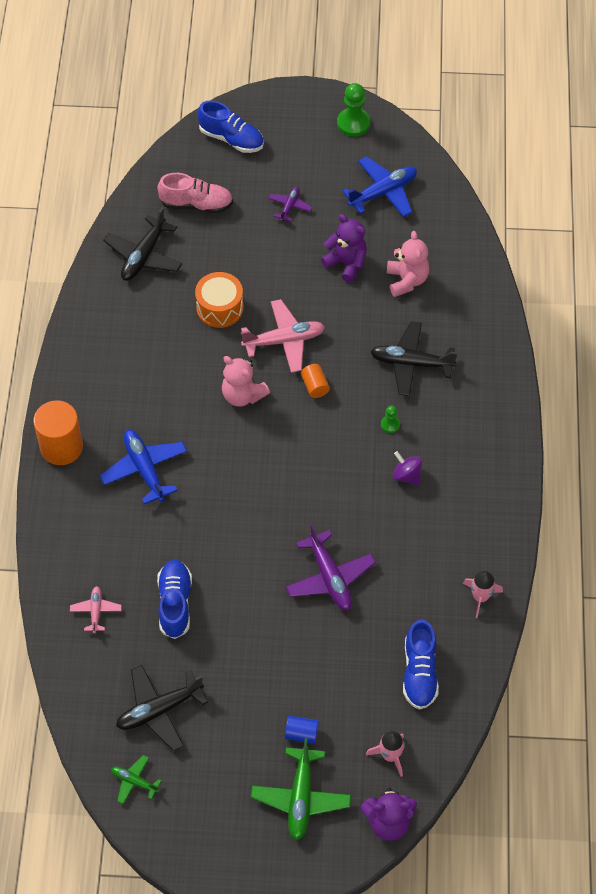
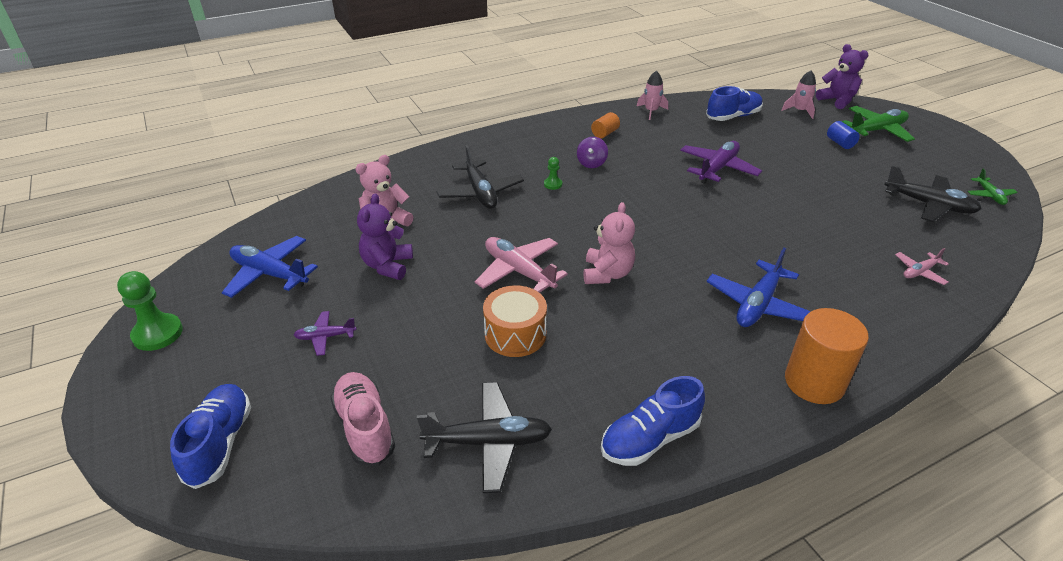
camera: 120 degrees left, 20 degrees down
(175, 603) = (845, 231): blue shoe -> blue shoe (650, 439)
(315, 386) = (553, 234): orange cylinder -> orange cylinder (605, 133)

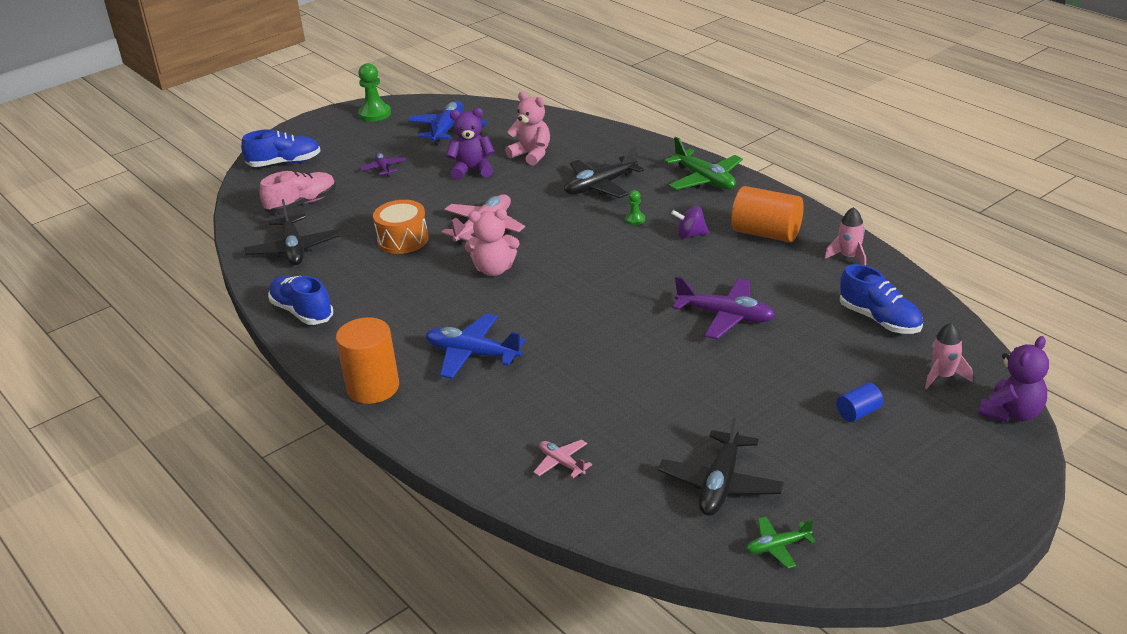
camera: 80 degrees right, 5 degrees down
(605, 133) = (766, 233): orange cylinder -> orange cylinder, size x1.99
(876, 130) = (926, 449): green plane -> green plane (704, 179)

